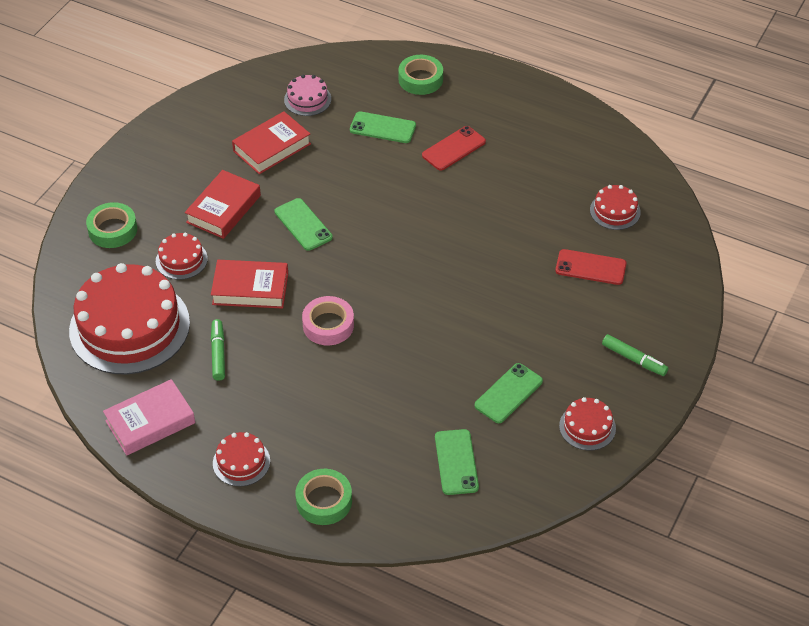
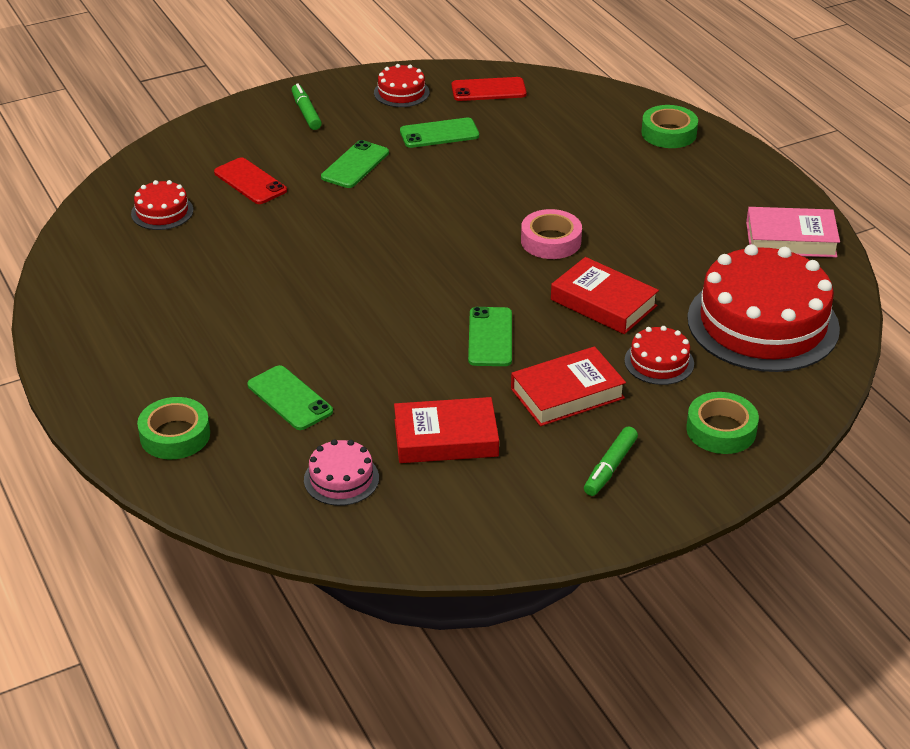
camera: 145 degrees left, 10 degrees down
(218, 354) = (683, 263): green marker -> green marker (610, 467)
(241, 462) = (722, 181): red cake -> none
(453, 148) = (239, 338): red phone -> red phone (488, 90)
(456, 462) = (533, 113): green phone -> green phone (355, 165)

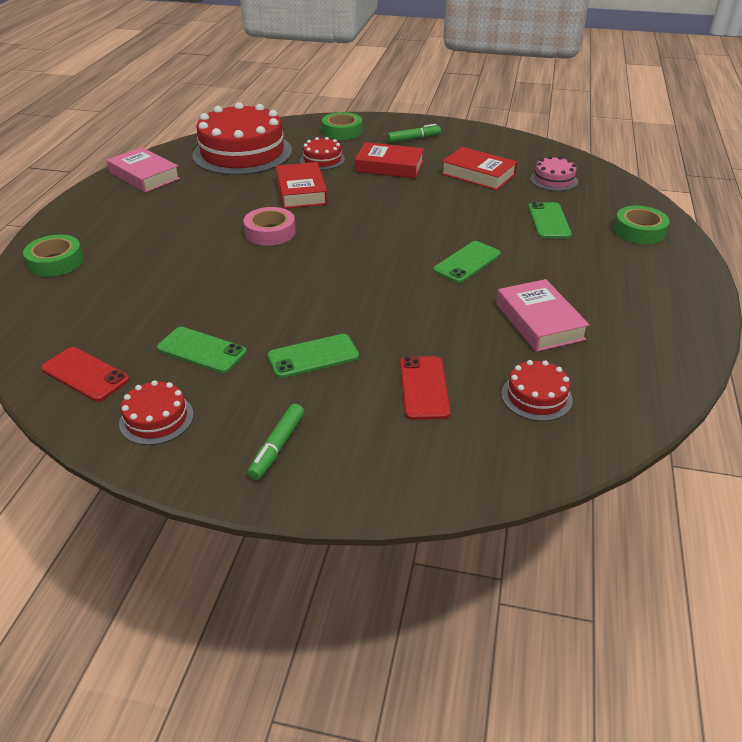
camera: 140 degrees left, 0 degrees up
(205, 271) = (539, 321): none -> pink book
(490, 337) = (391, 202): green phone -> green phone (467, 262)

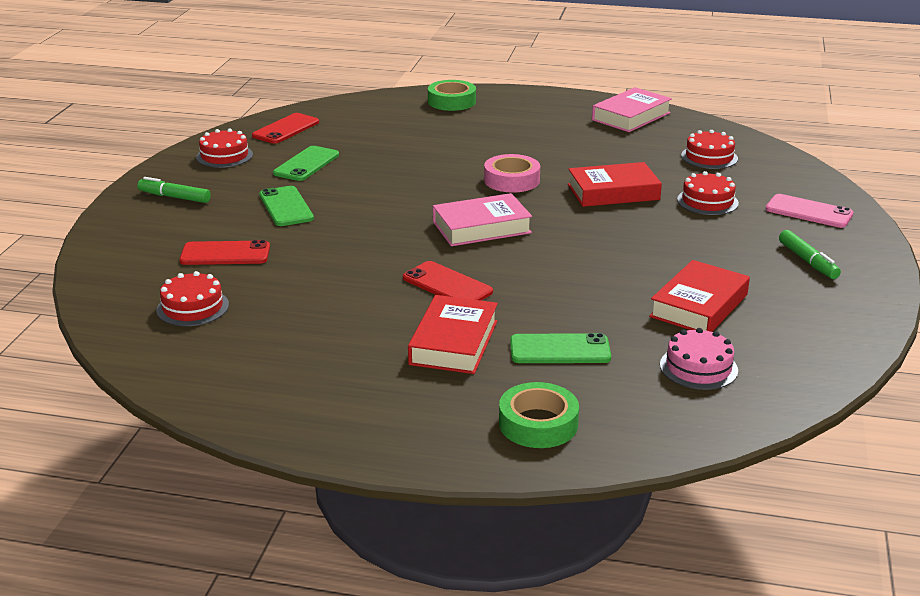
camera: 90 degrees right, 10 degrees down
(242, 153) = (709, 157): red cake -> red cake, size x0.45
(342, 131) = (809, 212): green tape -> pink phone
(389, 166) = (702, 243): red book -> red book (453, 342)
(467, 262) = (447, 285): green phone -> red phone
(539, 321) = (318, 320): pink book -> pink book (481, 227)

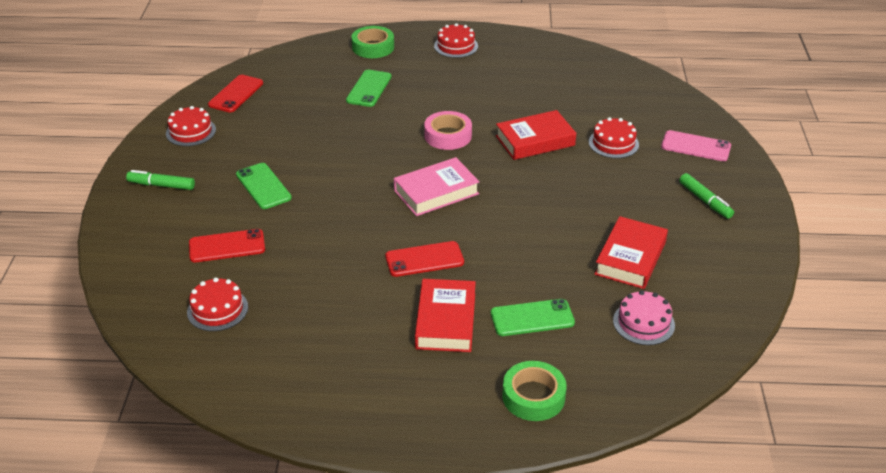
camera: 10 degrees left, 10 degrees up
(306, 164) = (266, 134): green phone -> green phone (369, 89)
(447, 285) = (424, 259): red phone -> red phone turned 45 degrees counterclockwise
(631, 116) = (530, 51): pink book -> none
(709, 157) = (604, 93): red cake -> red cake (456, 46)

